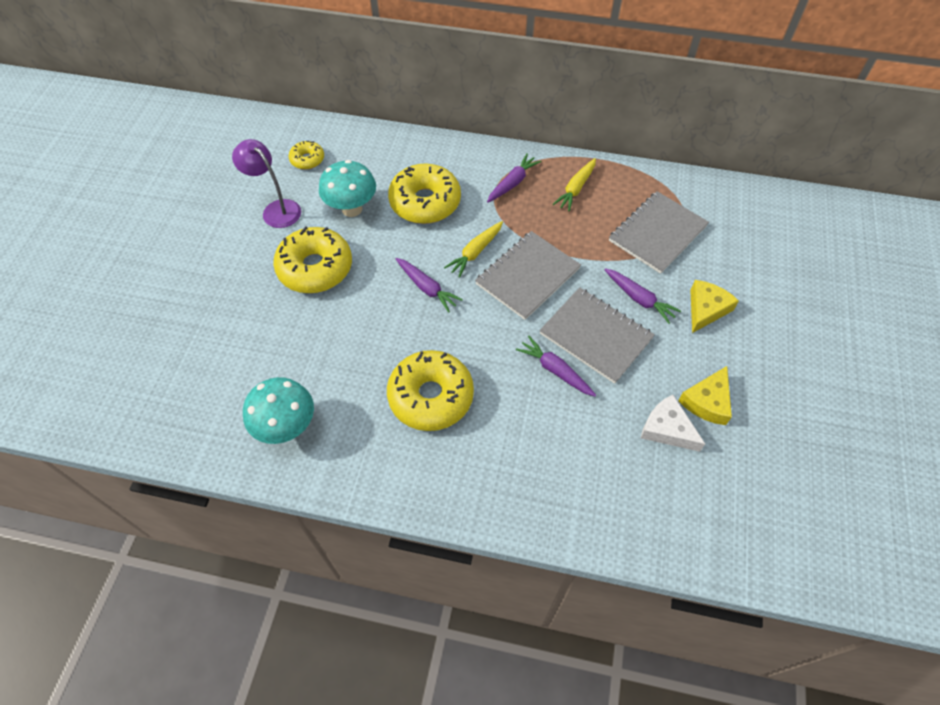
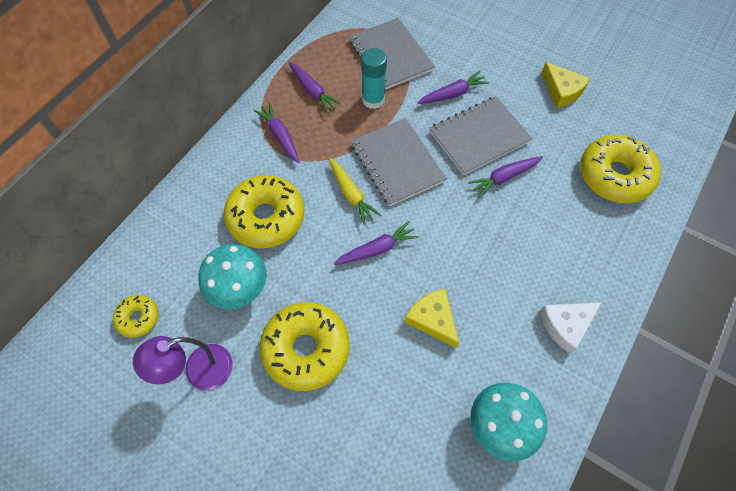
camera: 70 degrees left, 5 degrees up
(431, 396) = (502, 283): yellow donut -> yellow donut (614, 176)
(576, 189) = (313, 91): yellow carrot -> purple carrot
(592, 236) = (373, 100): none -> turquoise glue stick
(667, 429) = (579, 124): white cheese -> white cheese (566, 325)
(706, 309) = (479, 56): yellow cheese -> yellow cheese (432, 319)

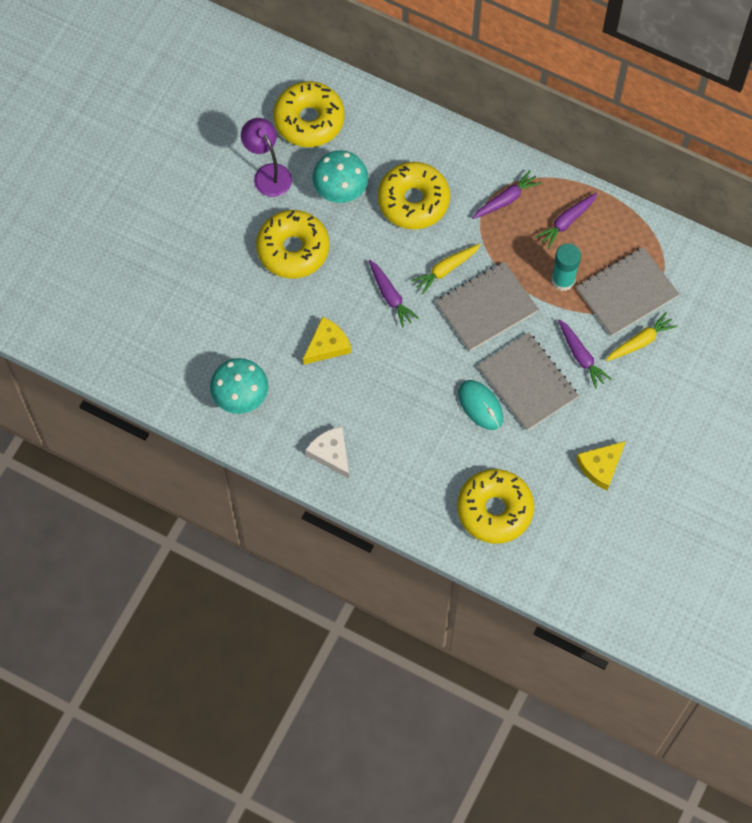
camera: 85 degrees right, 5 degrees up
(138, 318) = (309, 120): yellow donut -> yellow donut, size x1.97
(439, 51) = (640, 342): none -> yellow carrot
(504, 178) = (480, 405): purple carrot -> turquoise mouse

